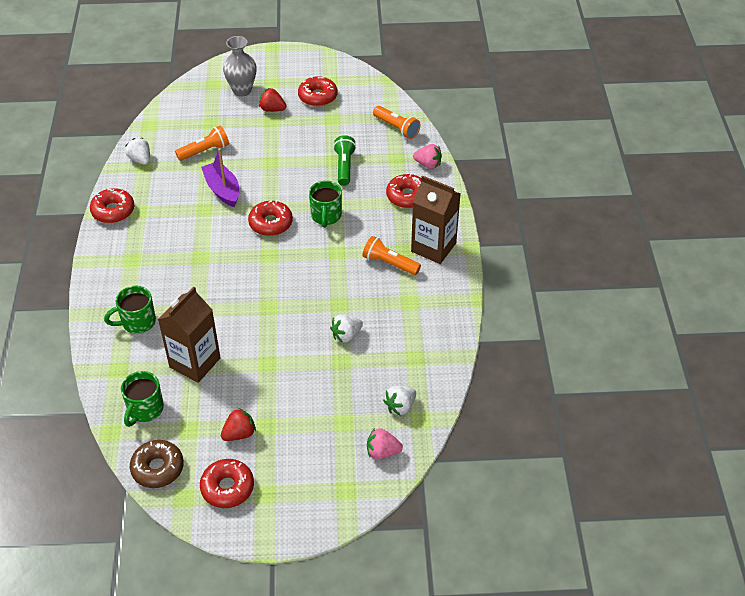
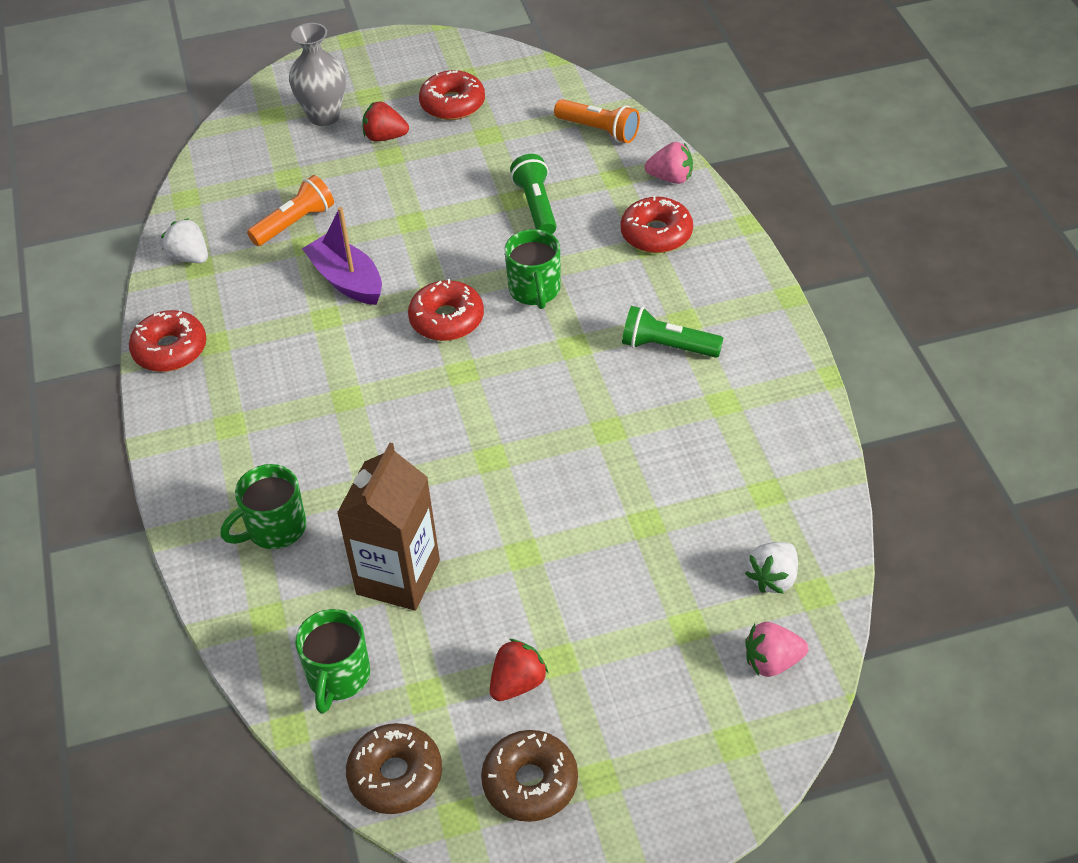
camera: 10 degrees left, 0 degrees up
(227, 488) = (530, 783): red donut -> brown donut
(346, 335) = (639, 478): white strawberry -> none
(389, 263) = (667, 347): orange flashlight -> green flashlight
(433, 247) = (729, 307): brown carton -> none

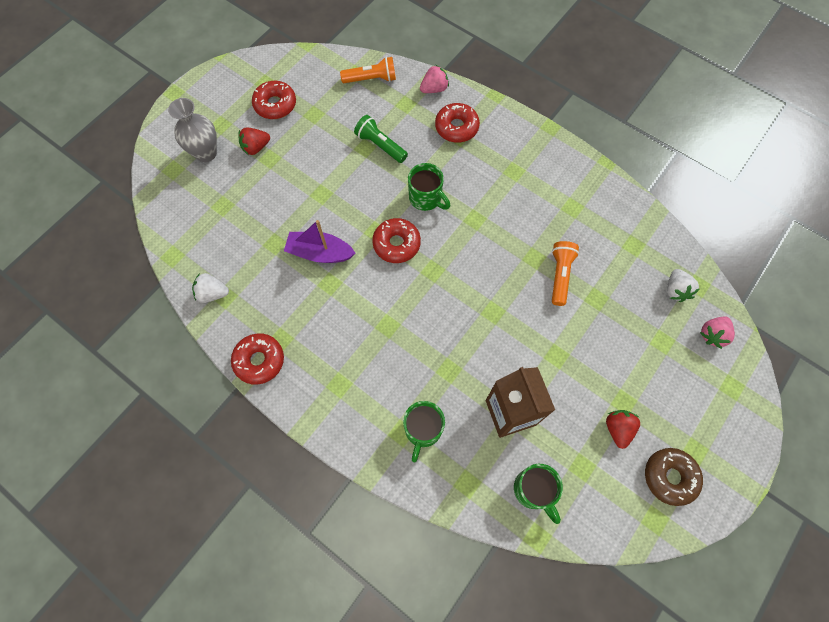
camera: 40 degrees left, 20 degrees up
(295, 223) = (255, 234): orange flashlight -> orange flashlight (560, 275)
(395, 775) = (609, 522): brown donut -> none
(667, 347) = (519, 192): green flashlight -> none

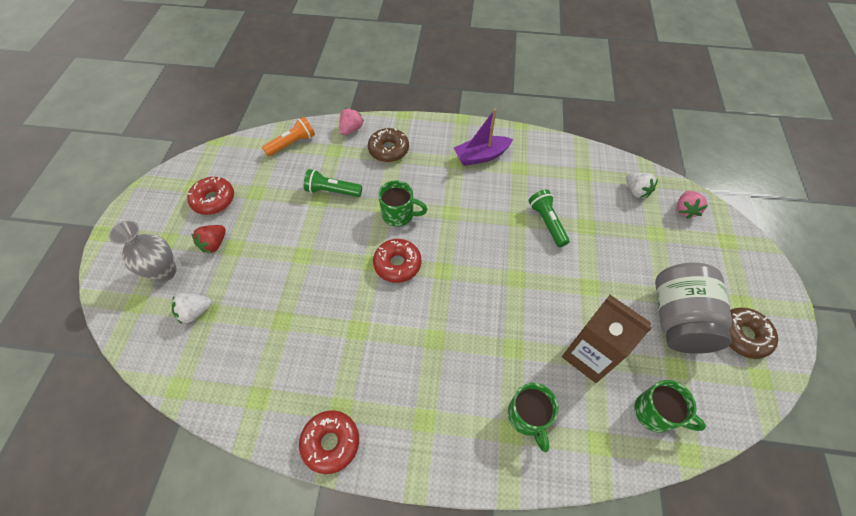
camera: 30 degrees left, 10 degrees down
(212, 293) = (243, 402): white strawberry -> white strawberry (195, 312)
(320, 253) = (331, 307): purple boat -> purple boat (481, 156)
(456, 127) = (389, 150): red donut -> brown donut
(560, 275) = (547, 222): orange flashlight -> green flashlight
(618, 429) = (678, 319): red strawberry -> grey jar

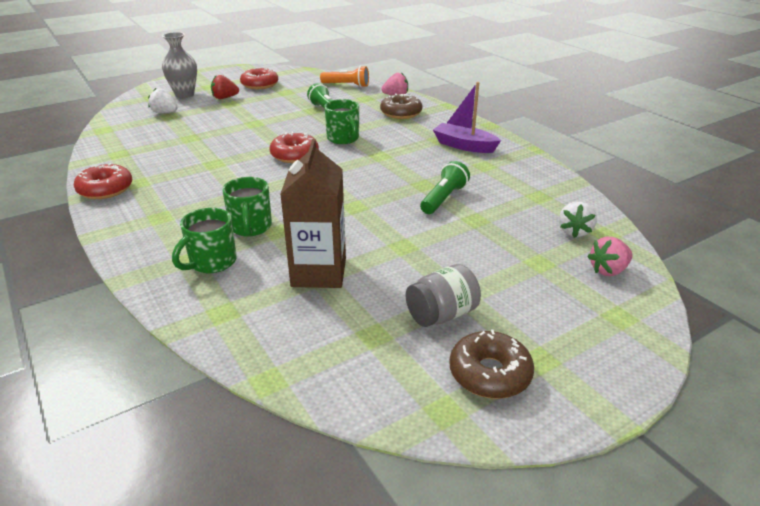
camera: 50 degrees right, 25 degrees down
(655, 413) = (297, 338): green mug -> green mug (251, 227)
(678, 319) = (441, 314): grey jar -> grey jar, size x0.59

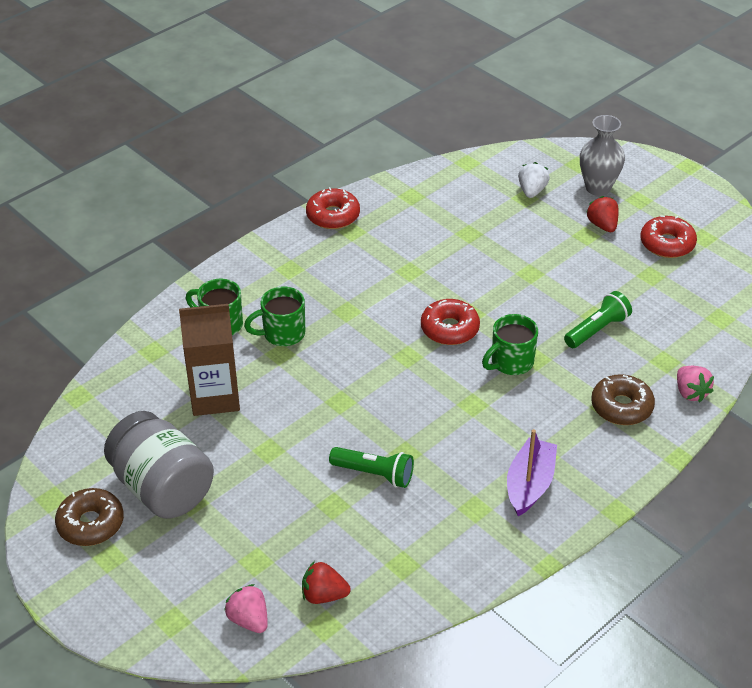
camera: 80 degrees right, 10 degrees up
(347, 85) = (709, 332): orange flashlight -> none
(441, 314) = (162, 488): grey jar -> grey jar, size x1.70
(574, 231) = (324, 595): white strawberry -> red strawberry

